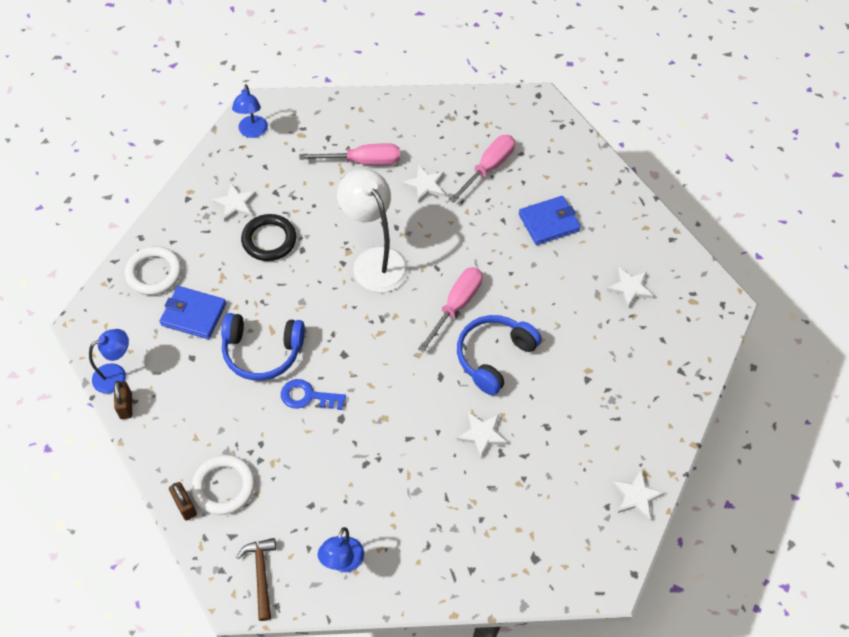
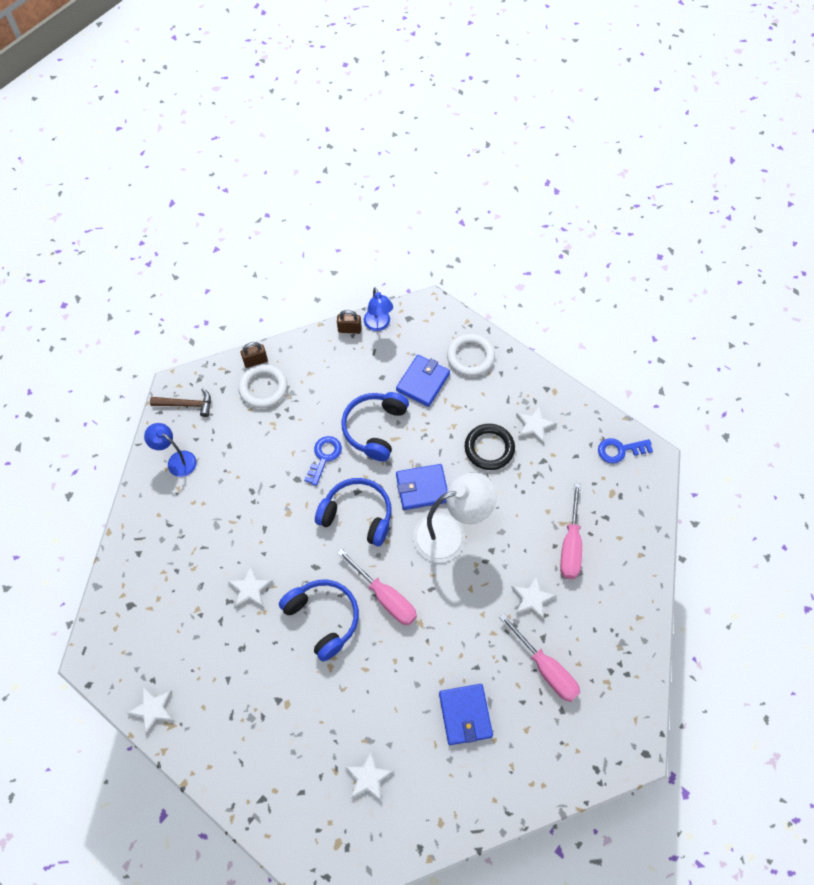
camera: 105 degrees right, 5 degrees up
(252, 132) = (620, 450): blue lamp -> blue key
(328, 293) = (422, 488): none -> blue wallet
(372, 348) = (357, 515): none -> blue headphones

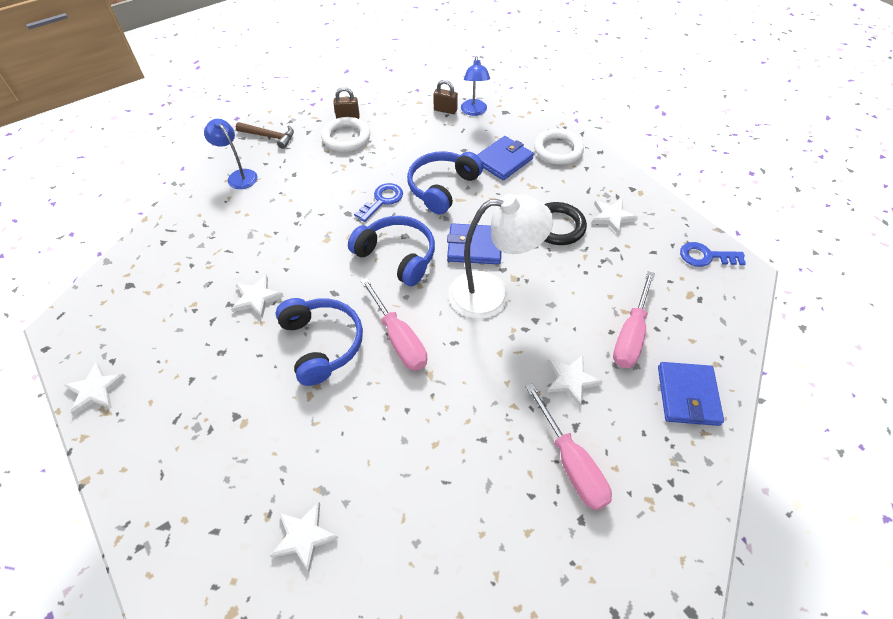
camera: 15 degrees right, 10 degrees down
(465, 715) = (453, 492): blue wallet -> blue wallet (687, 395)

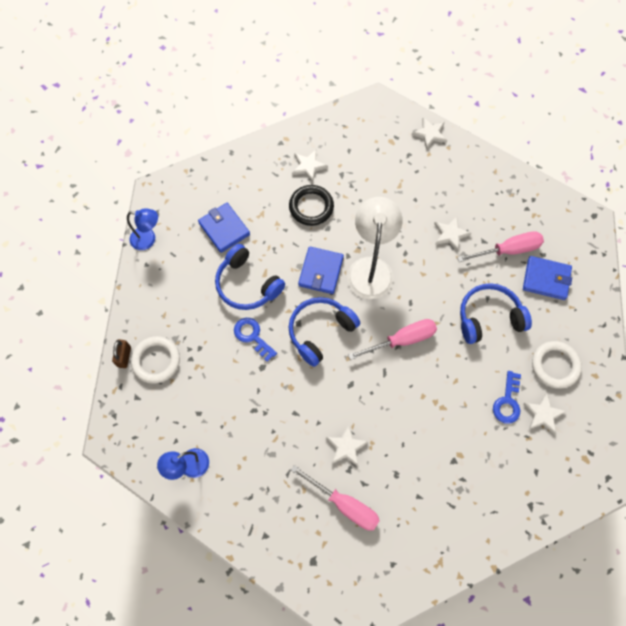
camera: 80 degrees left, 15 degrees up
(96, 390) = (419, 573): white star -> white star (430, 134)
(269, 137) = (135, 436): brown hammer -> none
(322, 344) = (399, 396): blue headphones -> blue headphones (489, 317)
(445, 110) = (139, 264): brown padlock -> none
(558, 150) = (221, 183): white ring -> white ring (555, 365)
(631, 335) = (419, 188): pink screwdriver -> pink screwdriver (344, 504)
(687, 395) = (469, 171): blue wallet -> blue wallet (546, 279)
(706, 256) = (359, 119): blue key -> blue key (507, 401)

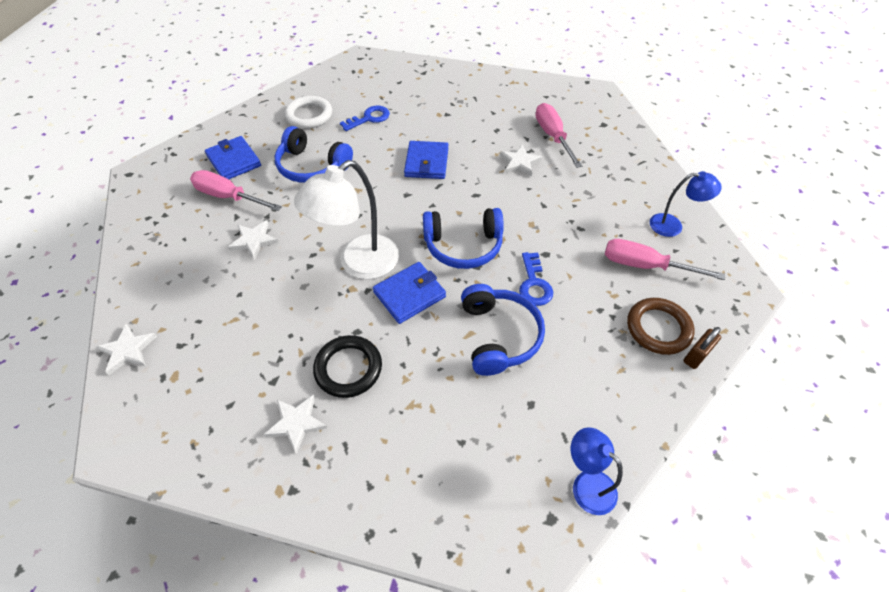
camera: 140 degrees left, 15 degrees down
(156, 361) = (658, 328): white ring -> brown ring
(224, 229) = (473, 421): blue wallet -> blue wallet (426, 162)
(402, 340) = (398, 195): pink screwdriver -> pink screwdriver (645, 266)
(543, 414) = (355, 100): white star -> none

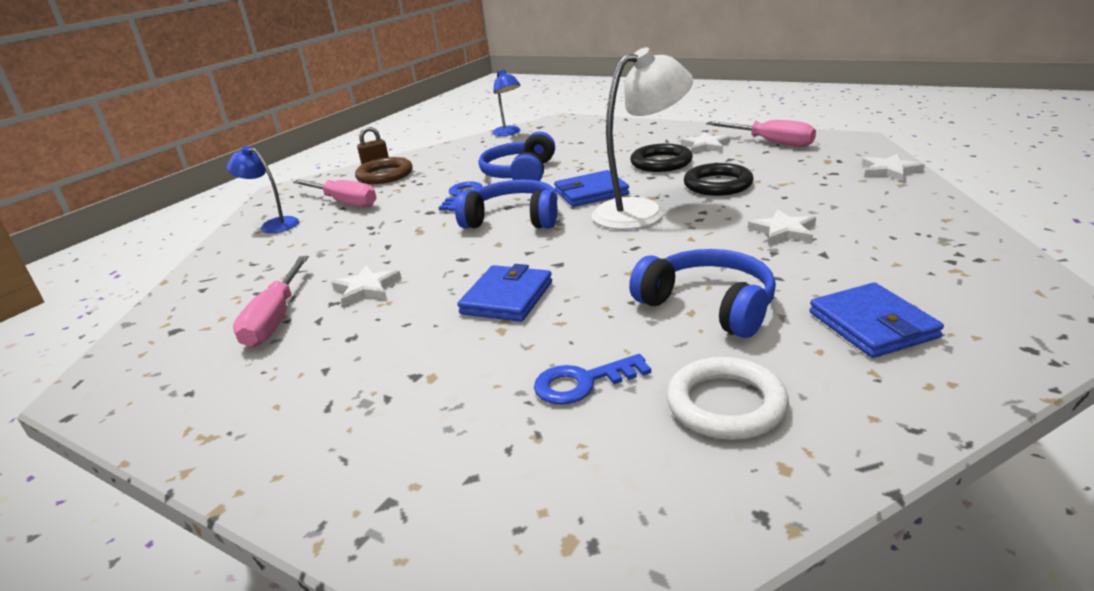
camera: 160 degrees left, 25 degrees down
(228, 197) = (850, 275): pink screwdriver -> pink screwdriver (771, 142)
(292, 315) = (718, 184): none -> black ring

